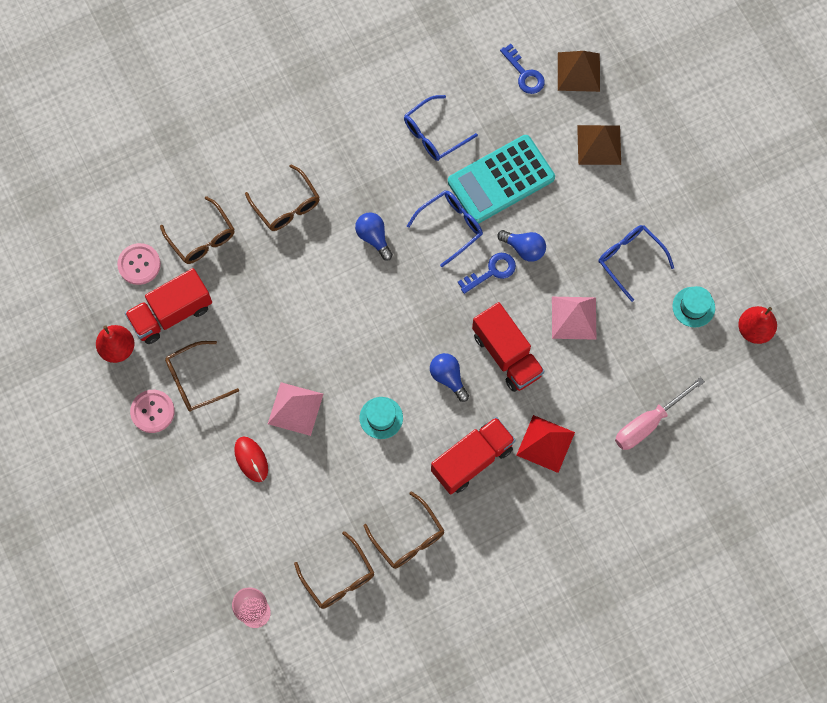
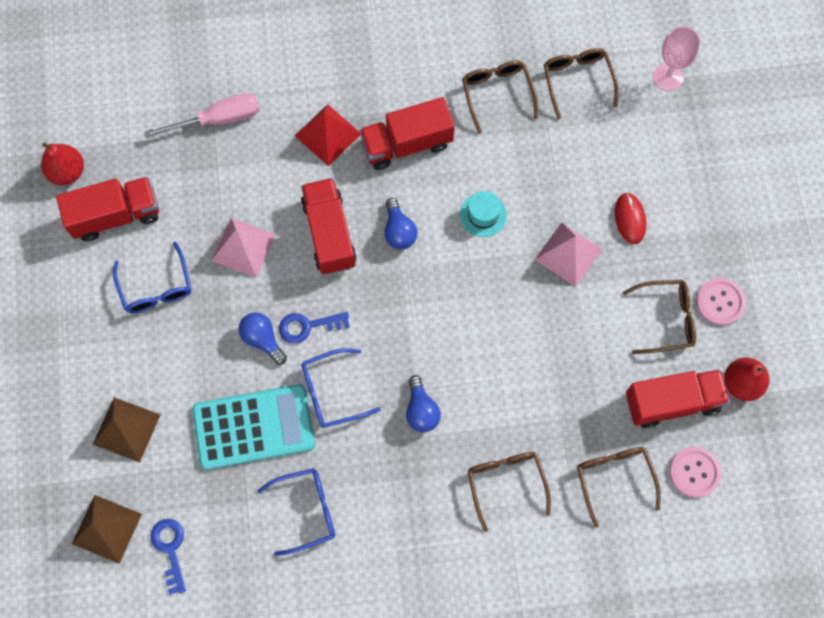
camera: 160 degrees left, 0 degrees up
(693, 307) = (115, 215): turquoise hat -> red truck

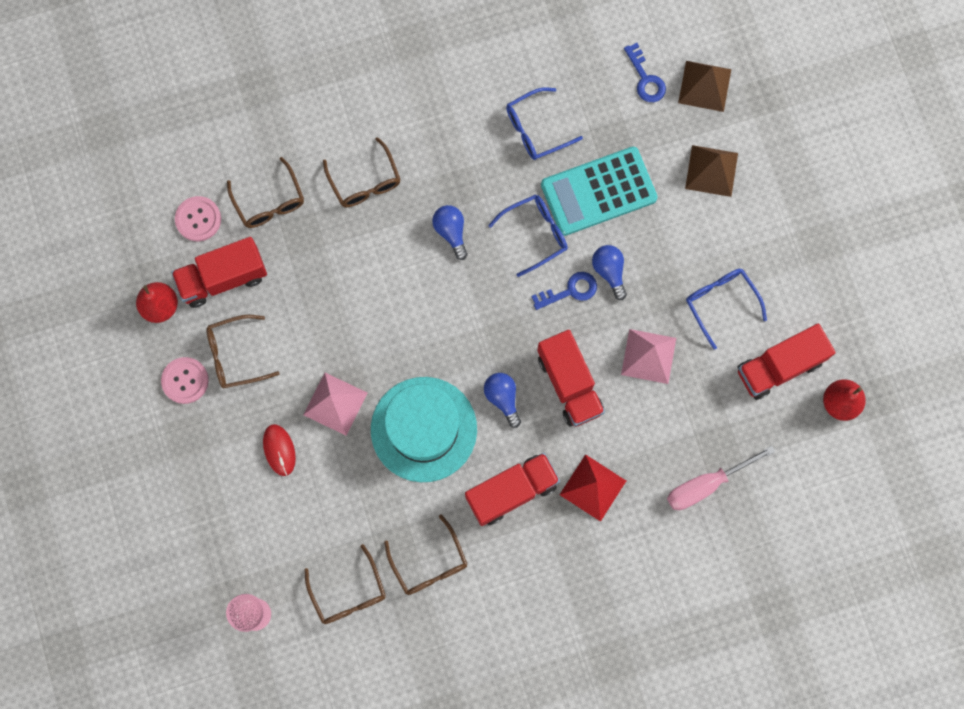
camera: 170 degrees right, 5 degrees up
(262, 339) = (609, 271): blue light bulb -> blue light bulb turned 150 degrees counterclockwise
(483, 215) = (423, 429): turquoise hat -> turquoise hat, size x2.28

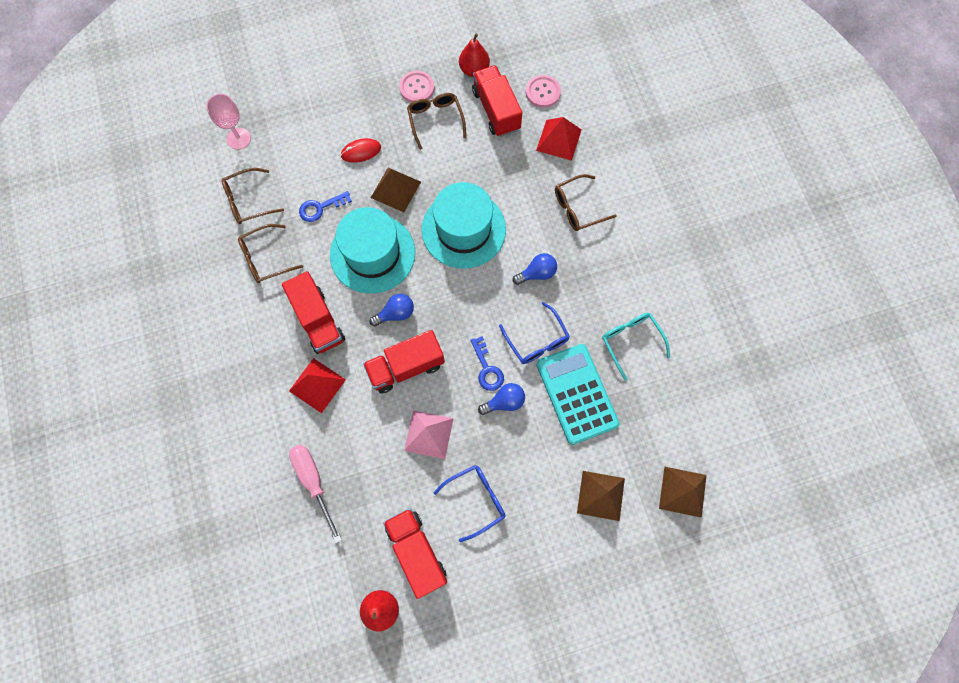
camera: 90 degrees right, 5 degrees down
(269, 201) = (558, 140): brown glasses -> red pyramid
(335, 403) = (396, 189): pink pyramid -> brown pyramid
(392, 318) = (463, 229): none -> turquoise hat
(536, 129) = (631, 342): blue glasses -> turquoise glasses
(645, 79) = (685, 437): blue key -> blue key (320, 208)

